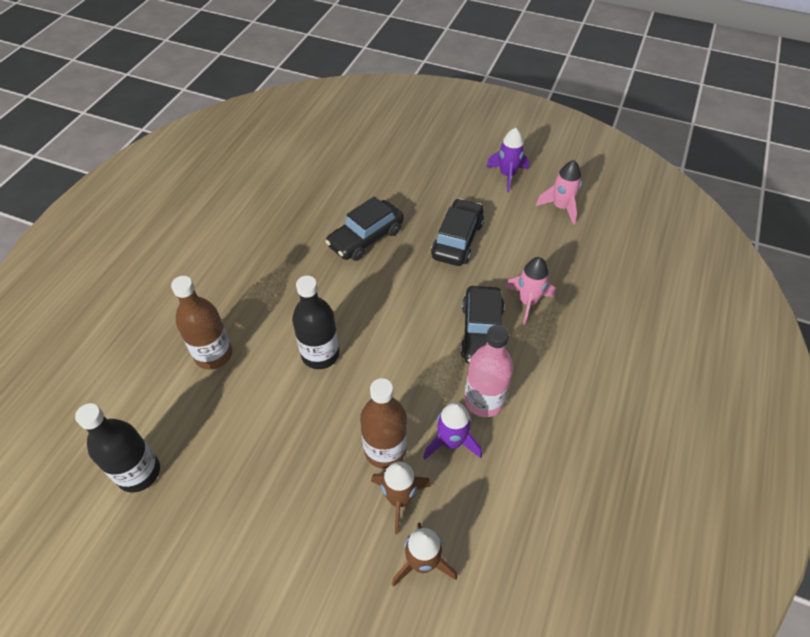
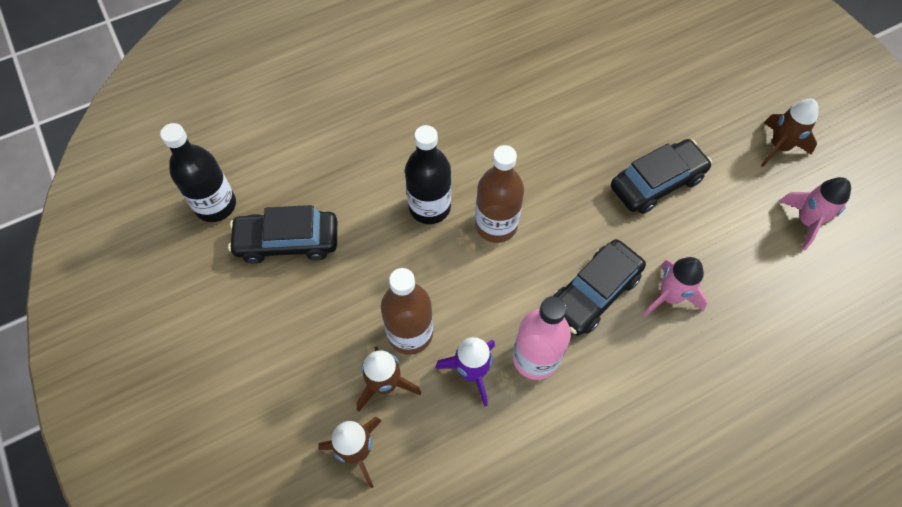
camera: 40 degrees right, 10 degrees up
(213, 354) = (345, 144): brown bottle -> brown bottle (496, 225)
(366, 238) = (567, 121): black car -> black car (287, 241)
(507, 175) = (779, 147): purple rocket -> brown rocket

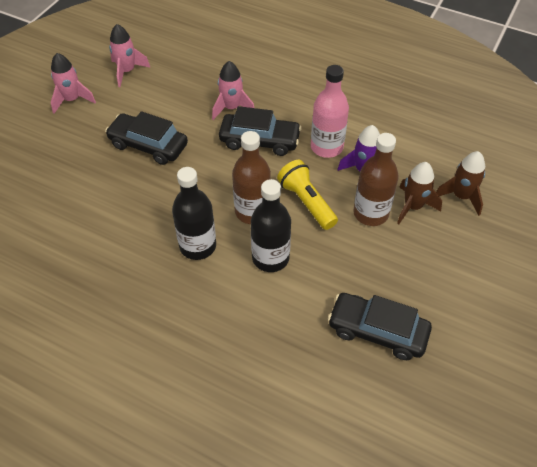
camera: 125 degrees left, 10 degrees down
(215, 205) = (397, 411): black bottle -> black bottle (198, 246)
(287, 241) = (377, 331): black car -> black car turned 150 degrees clockwise
(471, 282) = (306, 202): none -> yellow flashlight
(779, 147) = (72, 100): brown rocket -> pink rocket

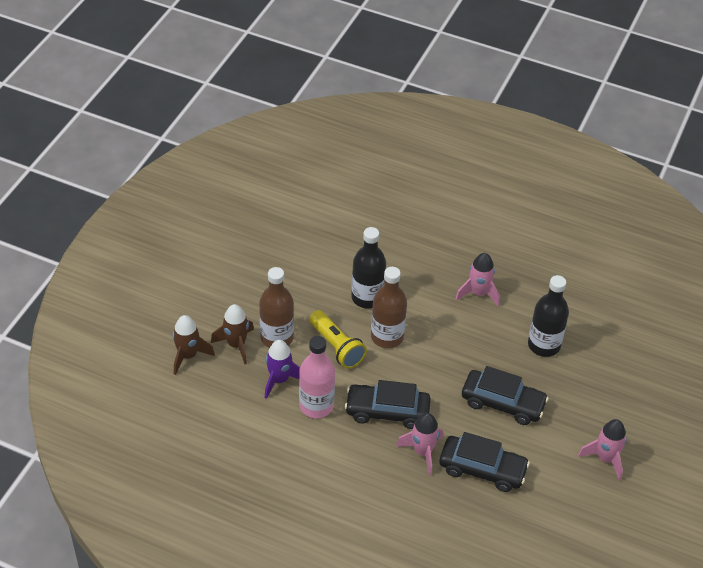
camera: 175 degrees right, 5 degrees down
(127, 71) = (557, 502): pink rocket -> pink rocket (478, 293)
(198, 246) = (431, 306): black bottle -> black bottle (544, 345)
(377, 331) = (280, 247): black car -> black car (482, 469)

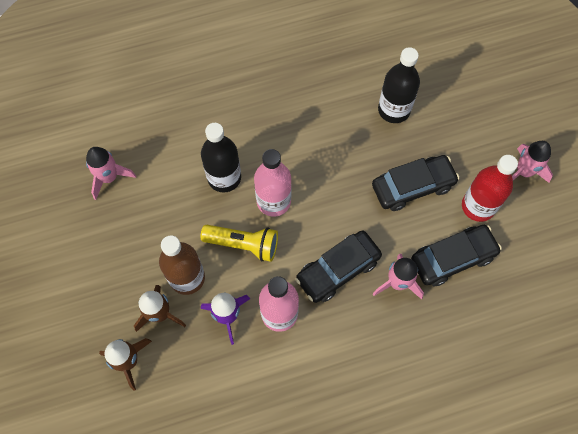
camera: 40 degrees left, 20 degrees up
(387, 337) = (273, 201): brown bottle -> pink bottle
(478, 293) = (305, 103): pink rocket -> pink rocket (109, 177)
(541, 452) = (478, 206): none -> red bottle

